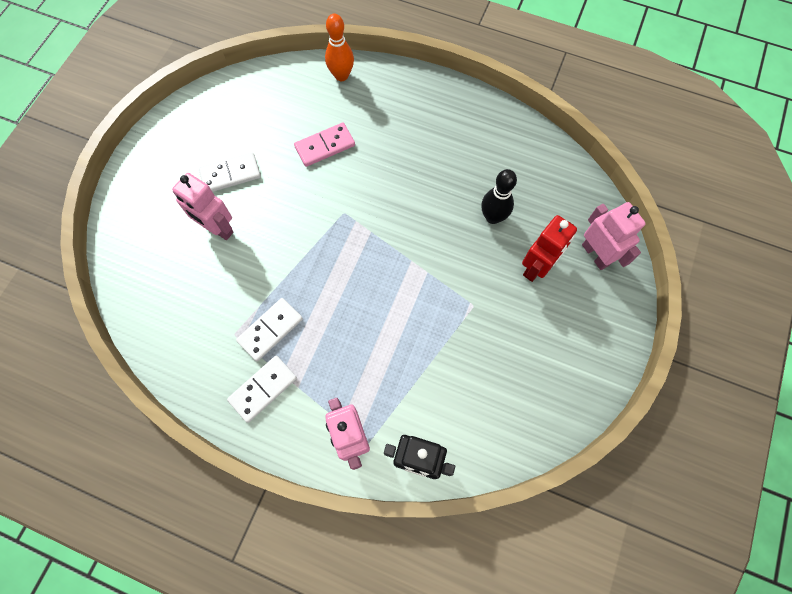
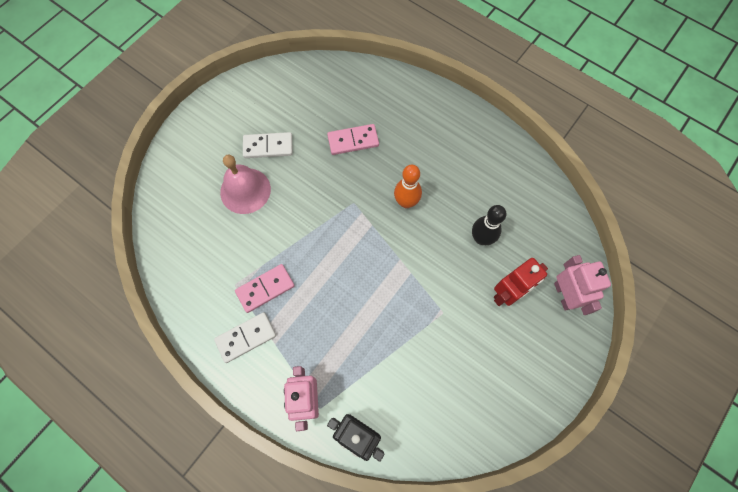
camera: 15 degrees right, 0 degrees up
(217, 228) = (245, 190): pink robot -> pink bell
(270, 330) = (265, 289): white domino -> pink domino
(341, 75) = (383, 82): orange bowling pin -> orange bowling pin (406, 202)

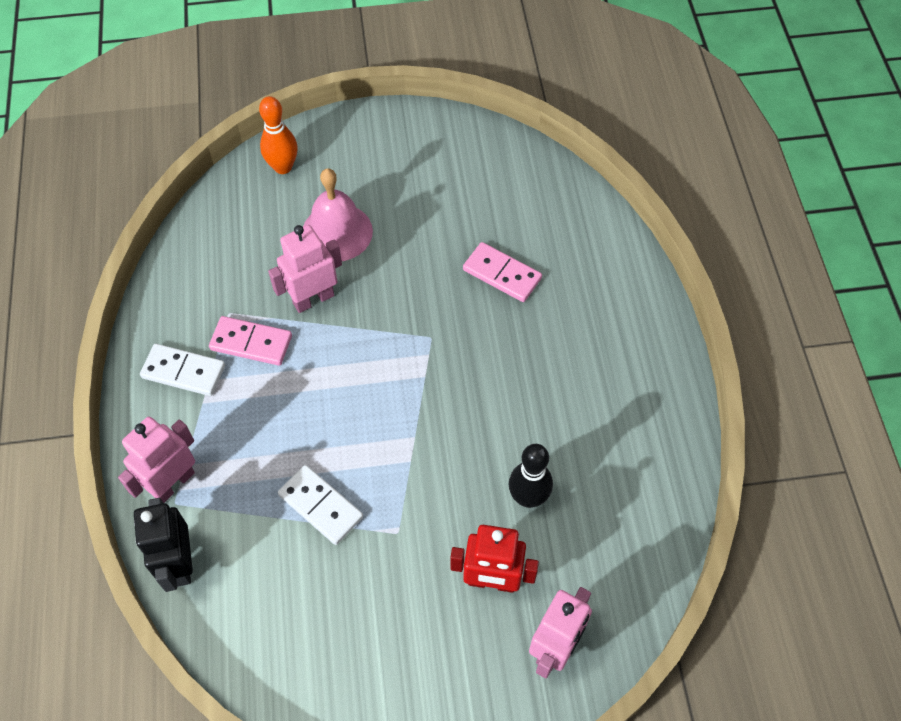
camera: 45 degrees right, 10 degrees down
(268, 147) = (406, 208): white domino -> white domino (320, 506)
(272, 236) = (313, 299): none -> pink robot
(406, 202) = (487, 385): orange bowling pin -> orange bowling pin (283, 167)

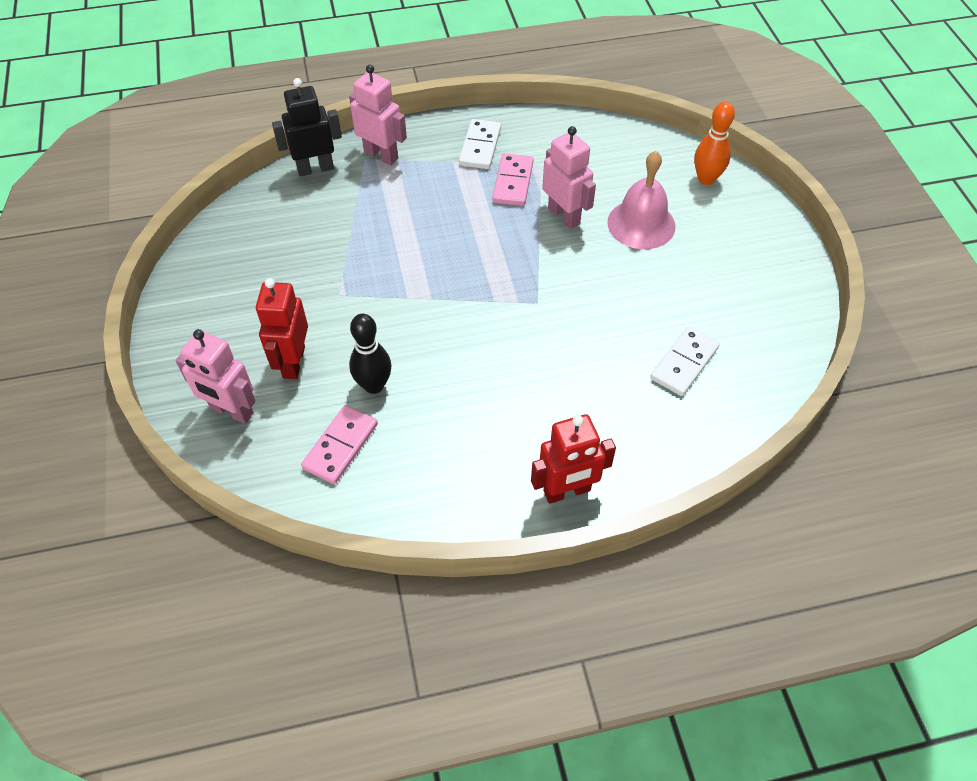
camera: 85 degrees right, 5 degrees down
(320, 506) = (363, 242): white domino -> white domino (684, 363)
(502, 274) = (620, 353): pink domino -> pink domino (340, 446)
(653, 336) = (567, 491): none -> red robot

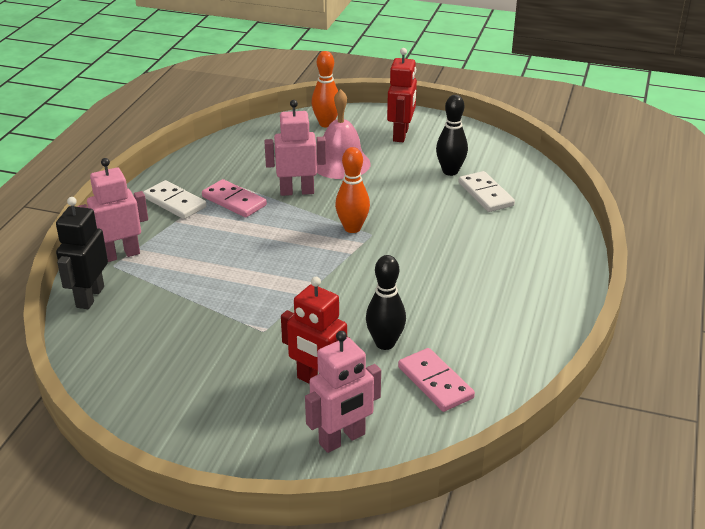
camera: 60 degrees left, 20 degrees down
(535, 283) = (352, 228): none -> orange bowling pin
(567, 491) = (561, 282): red robot -> red robot (401, 135)
(703, 315) = (450, 171): none -> black bowling pin

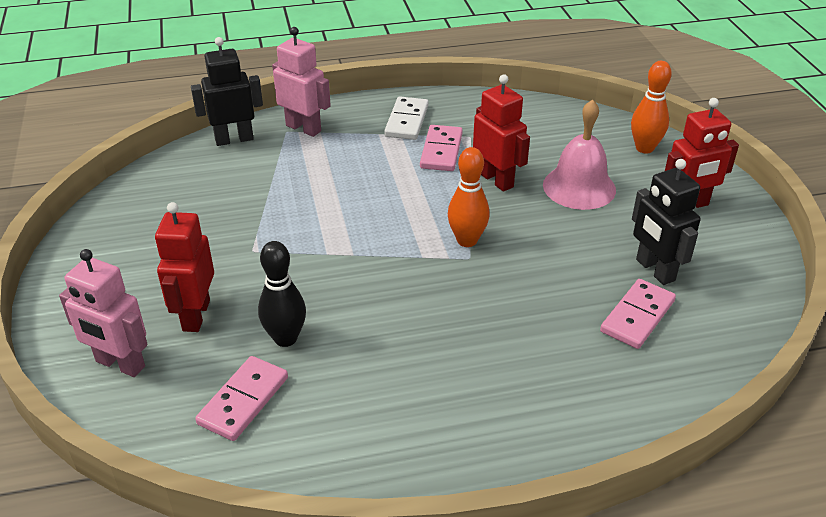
camera: 60 degrees right, 5 degrees up
(297, 191) = (496, 180): pink robot -> red robot
(450, 171) = (654, 270): black bowling pin -> black robot
(485, 194) = (637, 316): white domino -> pink domino

